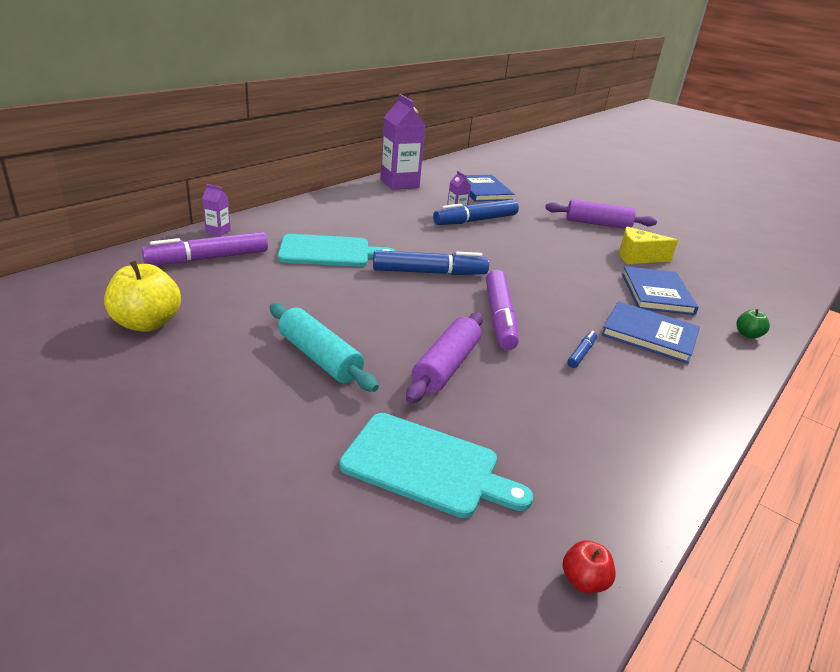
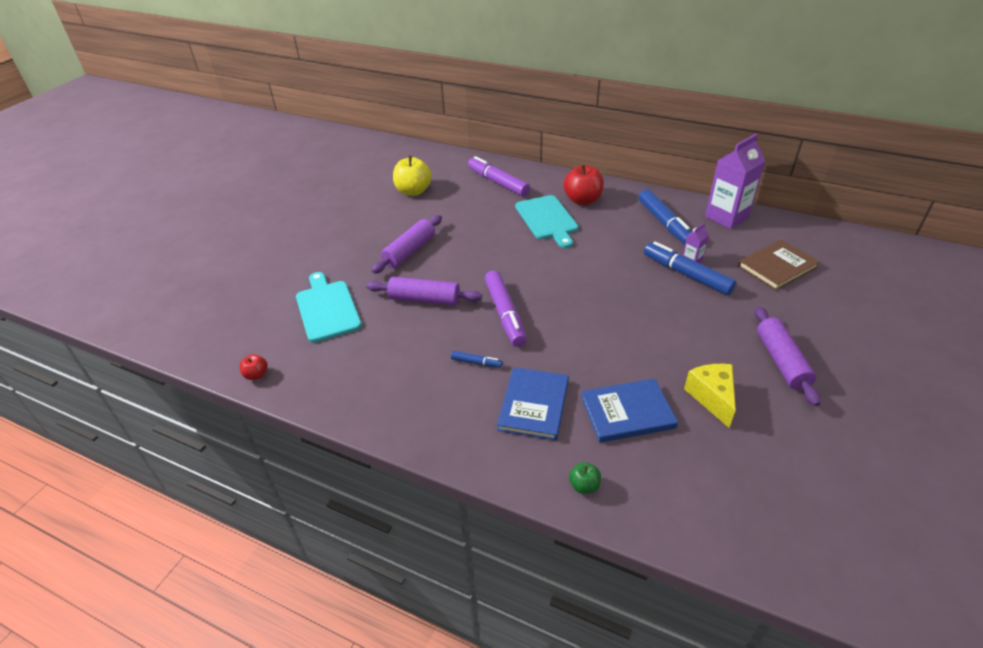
camera: 80 degrees right, 10 degrees up
(218, 231) = (538, 173): purple carton -> none
(309, 226) = (582, 200): none -> red apple
(319, 357) = (409, 251): turquoise rolling pin -> purple rolling pin
(426, 466) = (327, 309): turquoise cutting board -> turquoise cutting board turned 150 degrees clockwise
(429, 273) = (552, 269): blue marker -> blue marker (664, 223)
(482, 190) = (777, 267): blue book -> brown book
(499, 317) = (505, 314): purple marker -> purple marker turned 90 degrees counterclockwise

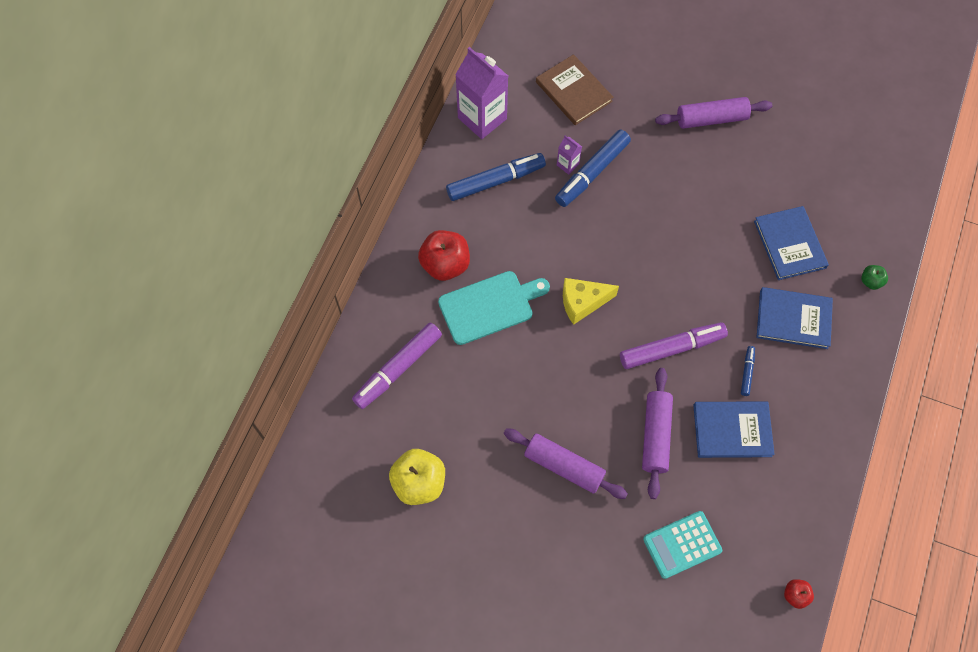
camera: 95 degrees left, 25 degrees up
(327, 309) = (682, 545): turquoise cutting board -> turquoise calculator
(419, 347) = (732, 430): none -> blue book
(712, 397) = (762, 178): yellow cheese -> yellow cheese (582, 303)

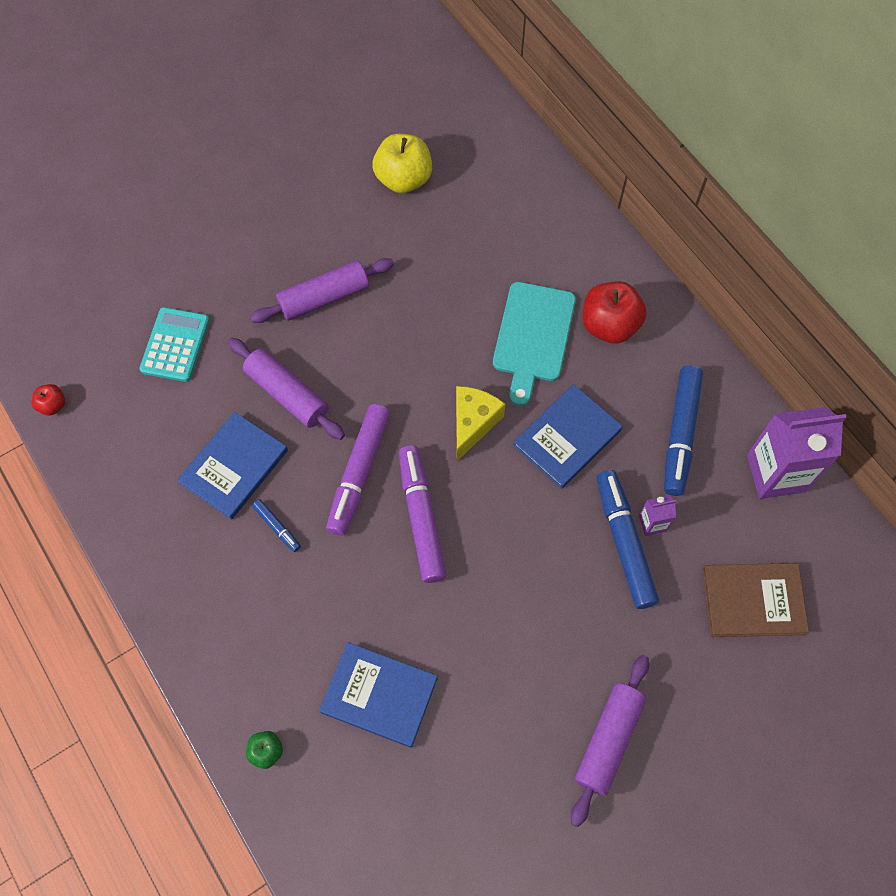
camera: 125 degrees right, 0 degrees up
(398, 369) = (525, 223): purple marker -> purple marker (421, 517)
(793, 319) = (293, 623): blue book -> blue book (567, 438)

